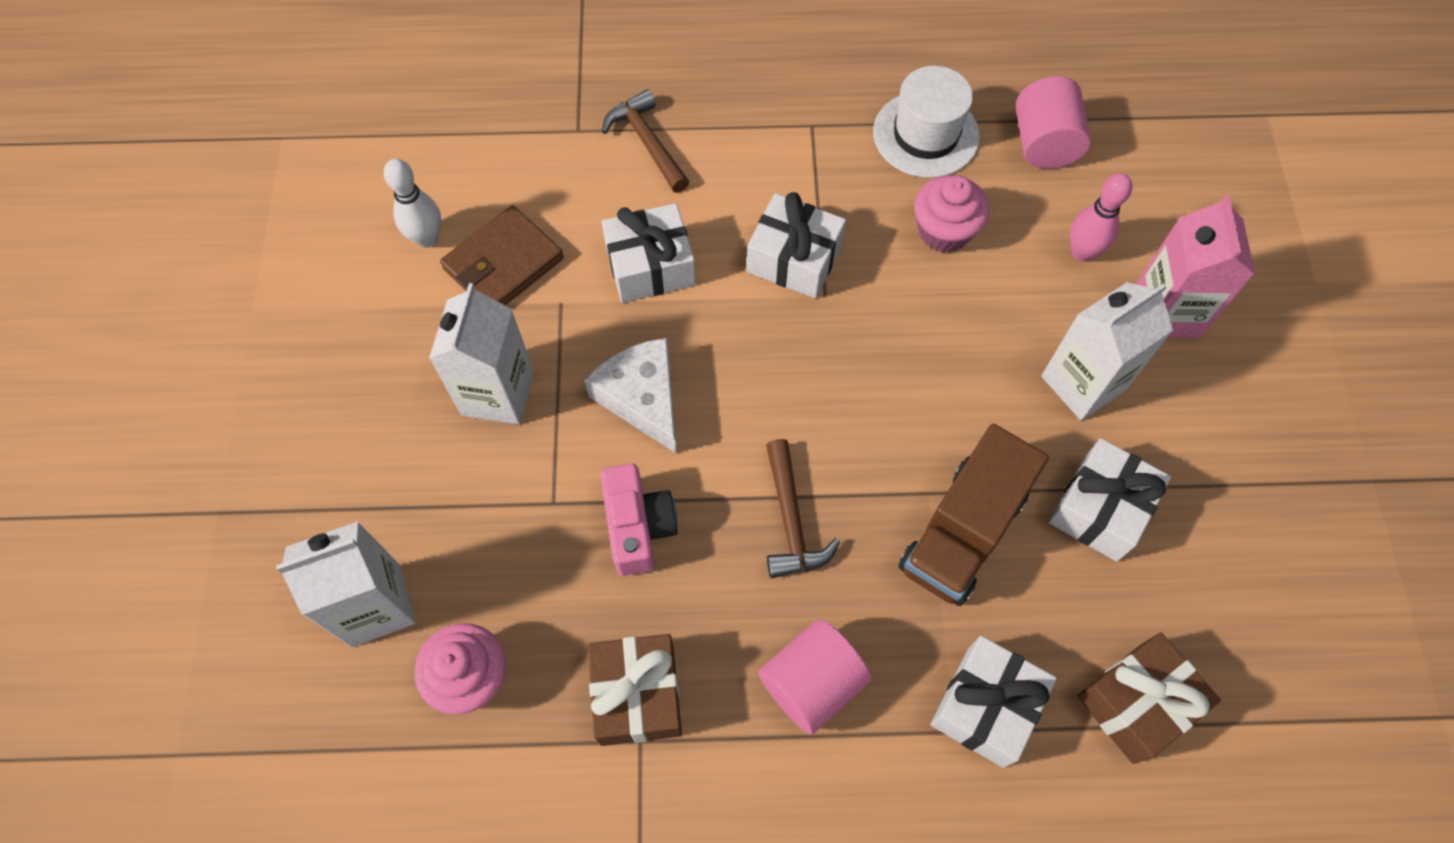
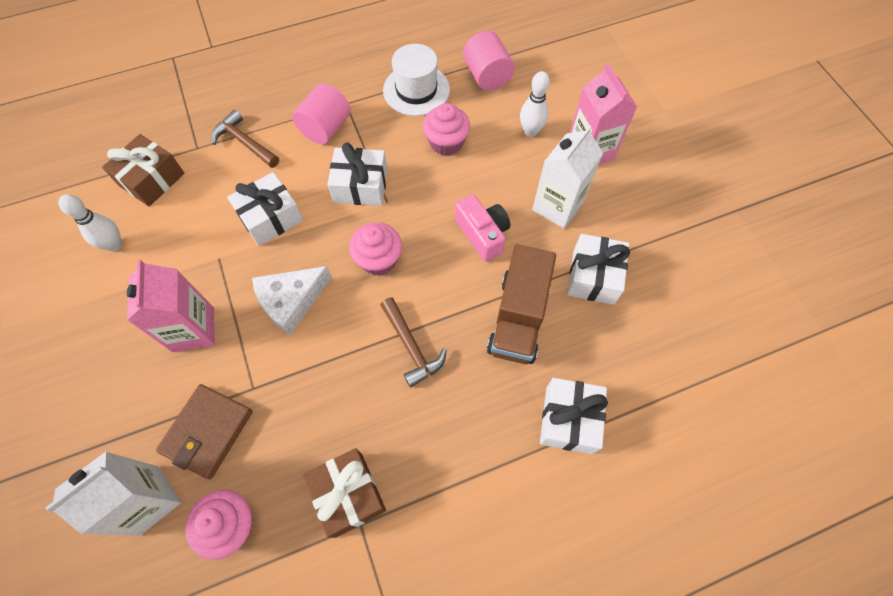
camera: 20 degrees left, 0 degrees up
(498, 393) = (193, 329): white carton -> pink carton
(503, 264) = (172, 245): brown wallet -> brown wallet (208, 432)
(638, 527) = (314, 384): pink camera -> pink camera (482, 234)
(642, 398) = (291, 301): white cheese -> white cheese turned 75 degrees counterclockwise
(785, 378) = (378, 259): none -> pink cupcake
(811, 683) = (458, 445): pink cylinder -> pink cylinder (325, 128)
(1082, 252) = (530, 131): pink bowling pin -> white bowling pin
(1136, 703) = (655, 385): brown gift -> brown gift (152, 179)

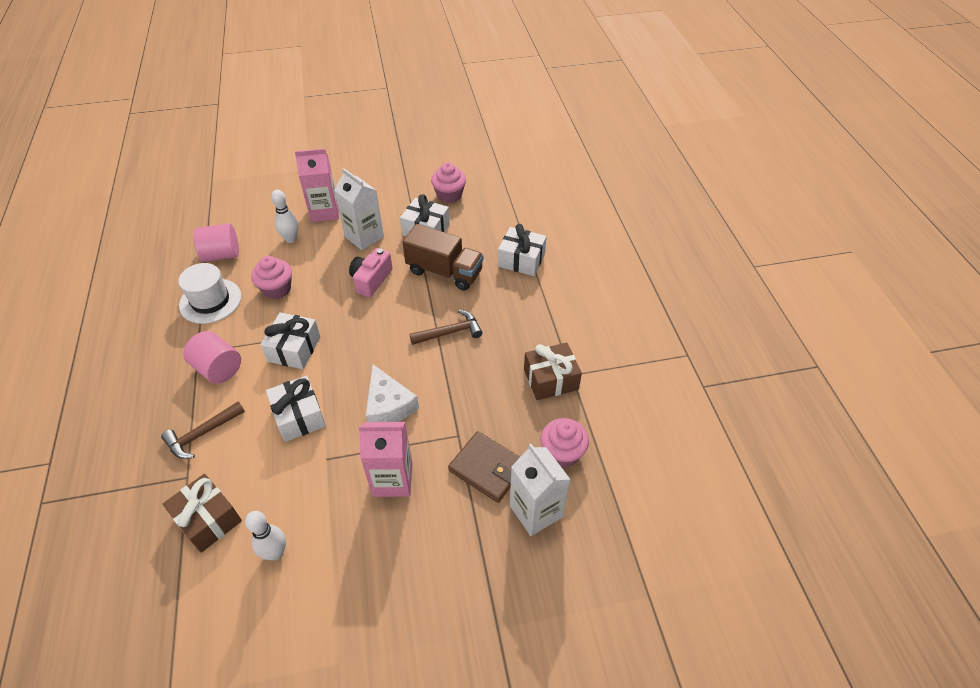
camera: 80 degrees left, 15 degrees down
(378, 259) = (370, 344): pink cupcake -> pink cupcake (449, 195)
(482, 234) = (371, 280): pink camera -> pink camera turned 45 degrees counterclockwise

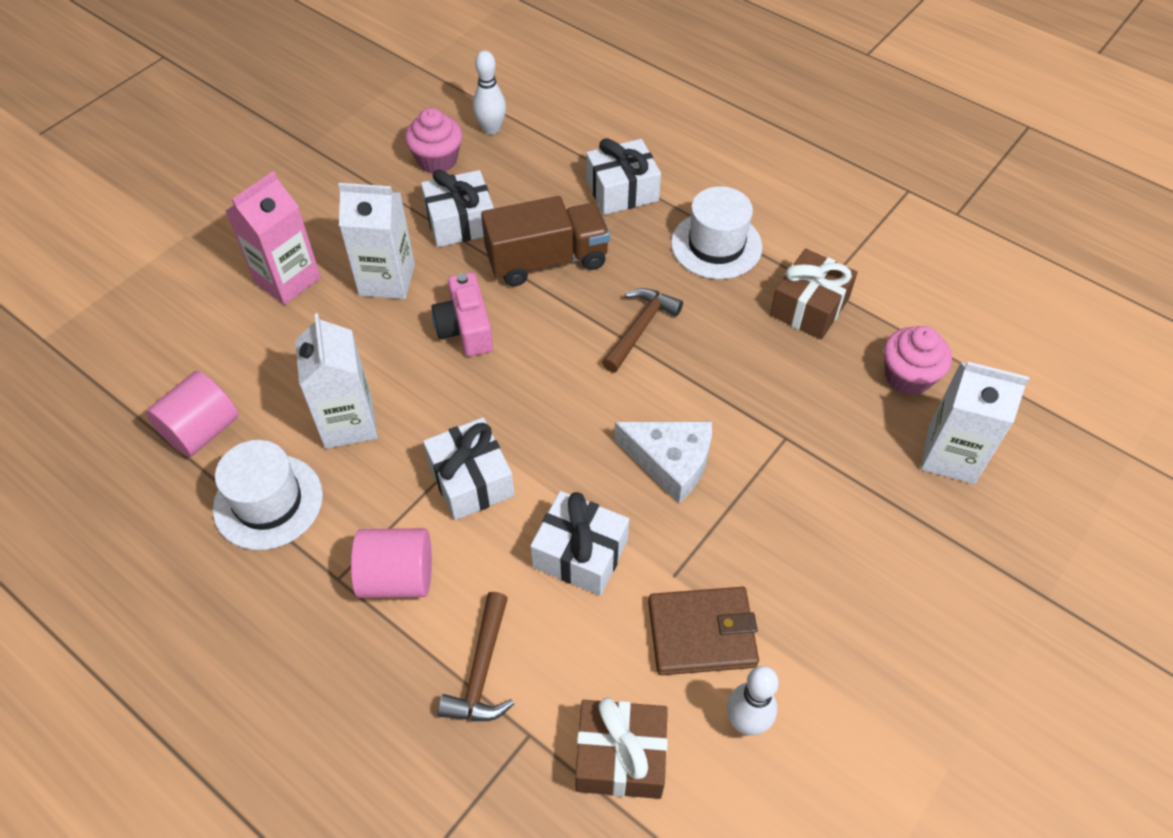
camera: 40 degrees left, 5 degrees up
(277, 289) = (348, 422): pink cupcake -> white carton
(291, 239) = (283, 345): white bowling pin -> white bowling pin (491, 129)
(392, 479) = (774, 538): pink carton -> none
(487, 468) = (856, 449): brown wallet -> brown wallet (701, 633)
(538, 316) = (716, 245): none -> white hat

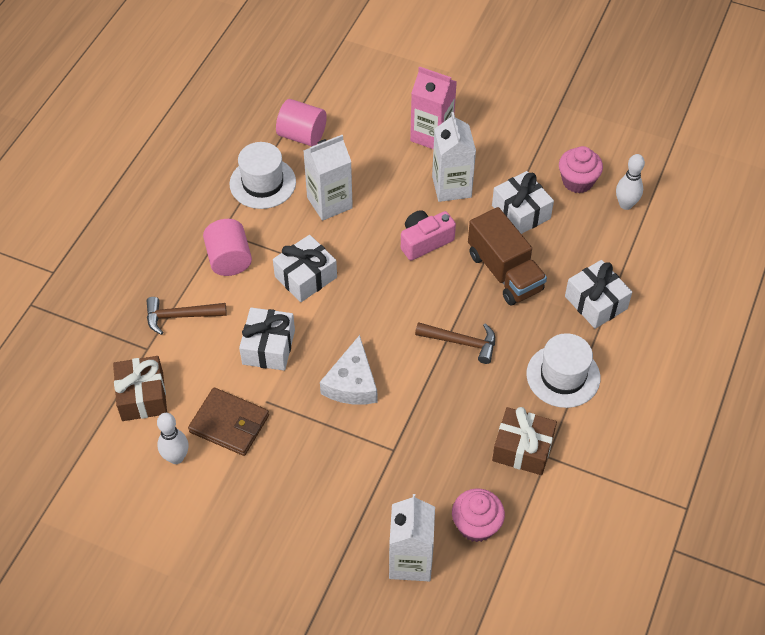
camera: 75 degrees right, 0 degrees up
(701, 633) = (229, 424): brown wallet -> brown wallet turned 45 degrees counterclockwise

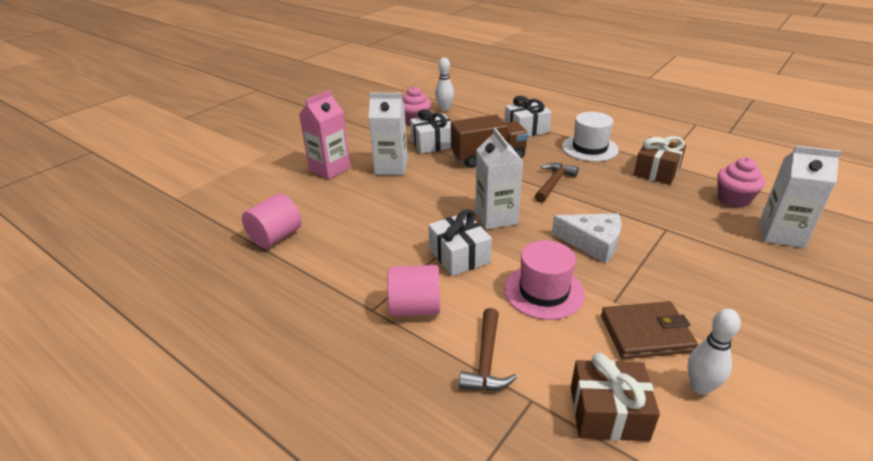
camera: 75 degrees left, 20 degrees down
(229, 424) = (646, 333): brown wallet -> brown wallet turned 45 degrees clockwise
(262, 183) = (321, 270): white hat -> none
(268, 347) = (544, 291): white gift -> pink hat
(329, 203) = (373, 230): white carton -> white carton (496, 217)
(425, 241) = (443, 186): pink camera -> none

